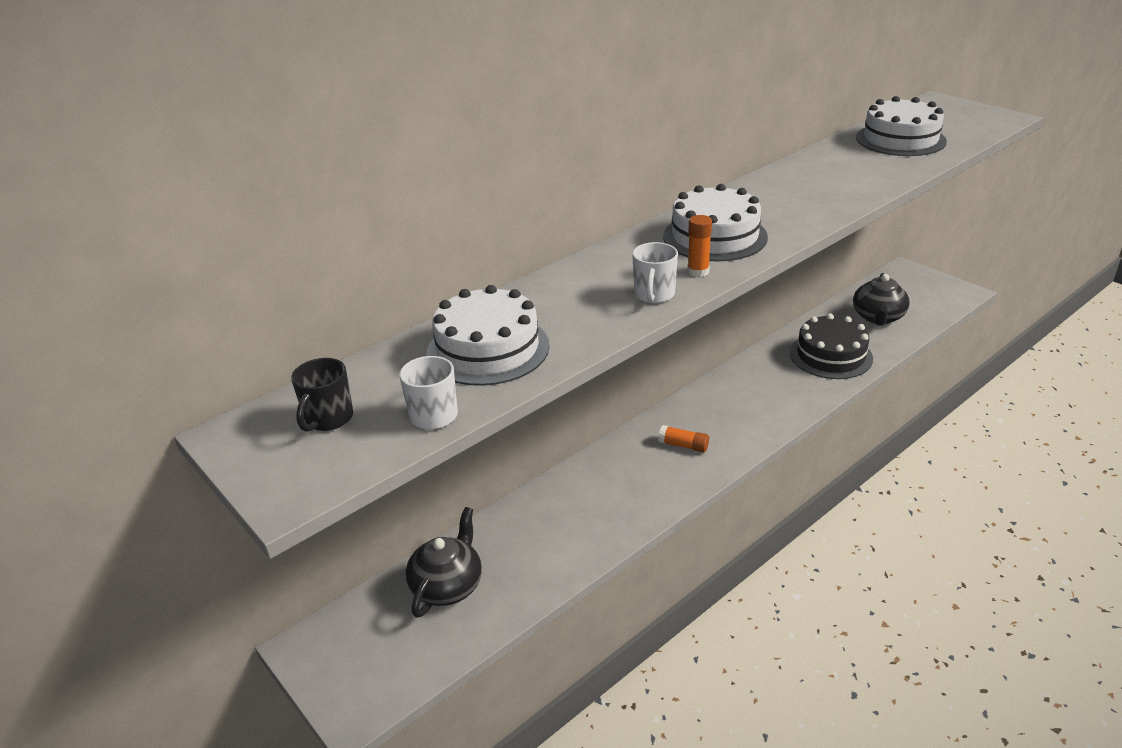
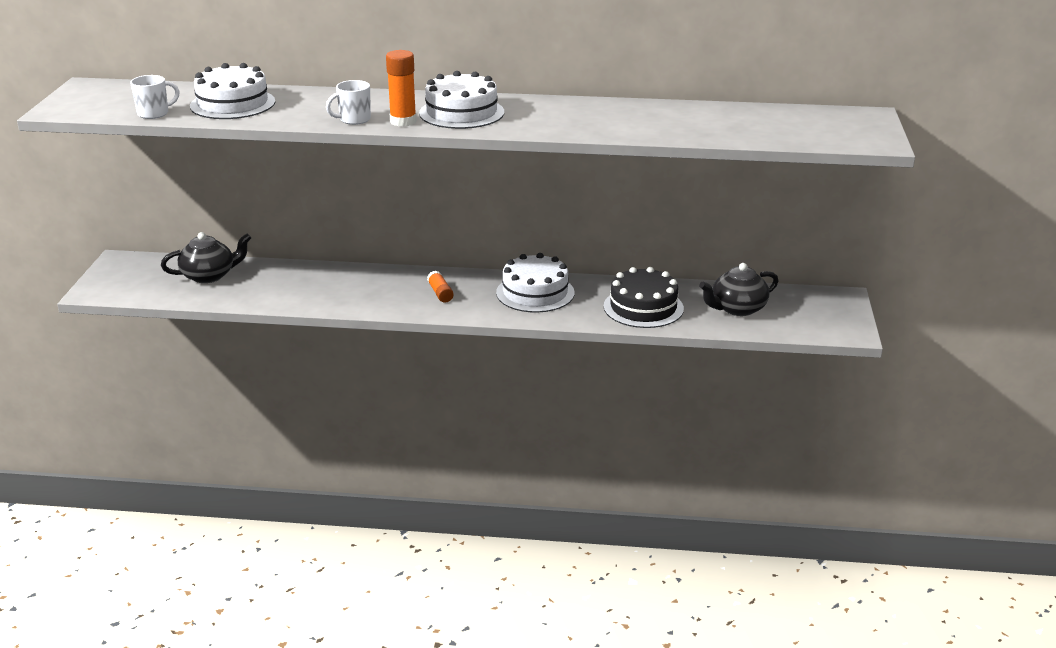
camera: 45 degrees right, 5 degrees down
(328, 419) = (122, 96): black mug -> none
(698, 271) = (403, 121): orange glue stick -> orange glue stick, size x1.54
(900, 139) = (748, 121): white cake -> white cake (535, 293)

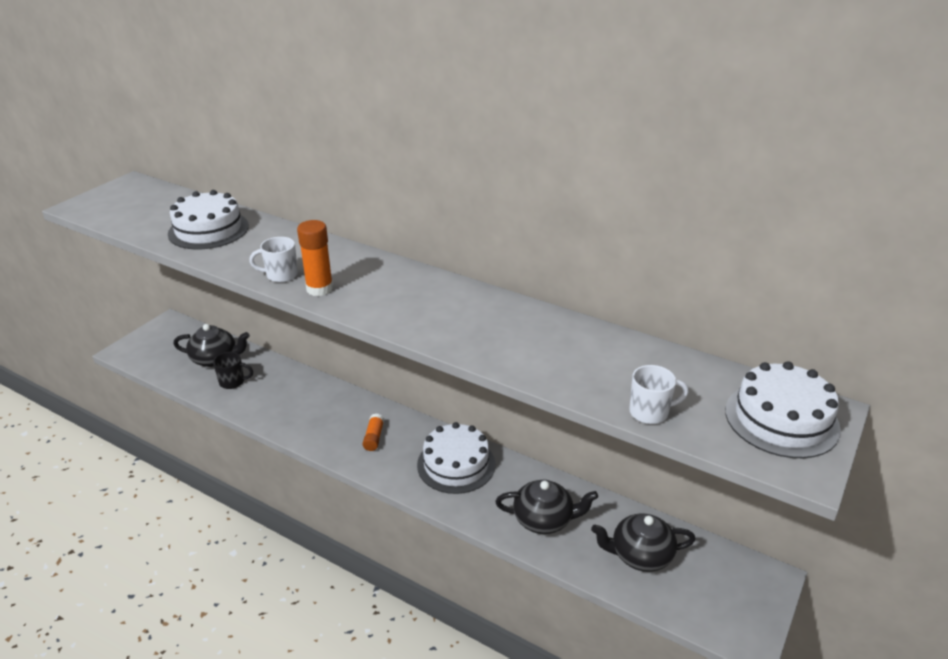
camera: 25 degrees right, 5 degrees up
(154, 113) = (139, 227): white mug -> white mug (650, 412)
(250, 288) = (232, 382): none -> black mug
(461, 113) = (382, 290): white cake -> white cake (781, 419)
(643, 307) = (544, 519): black cake -> black teapot

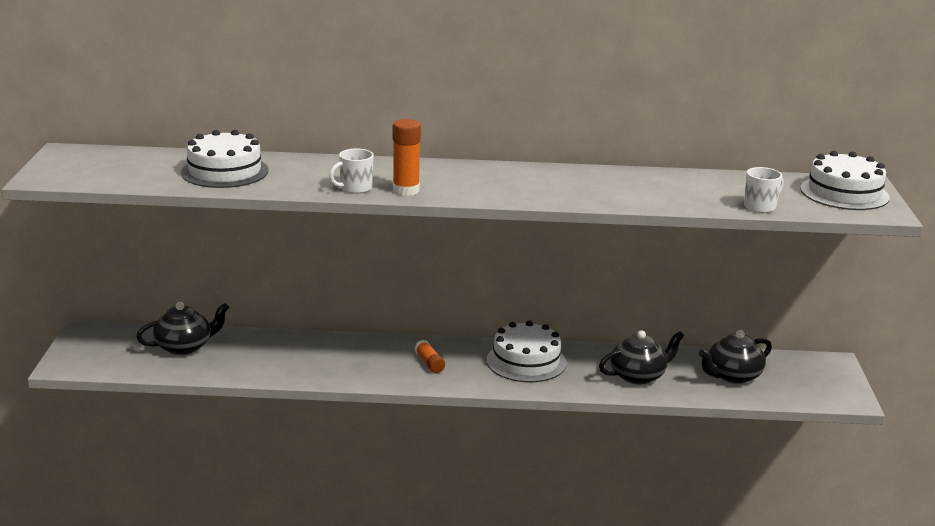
camera: 30 degrees left, 10 degrees down
(232, 382) = (230, 359): black mug -> none

